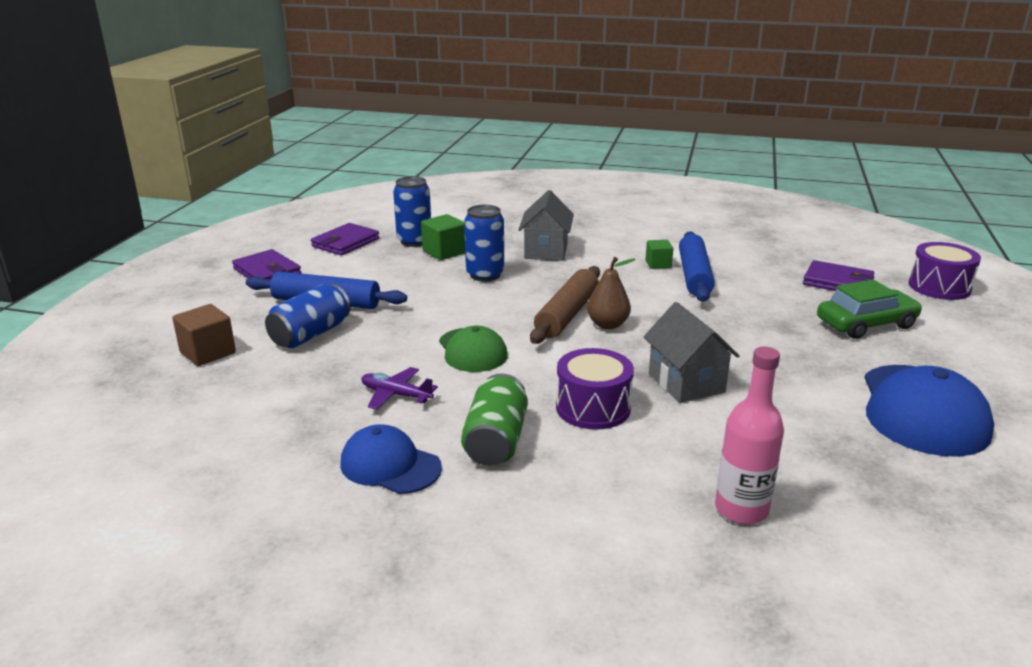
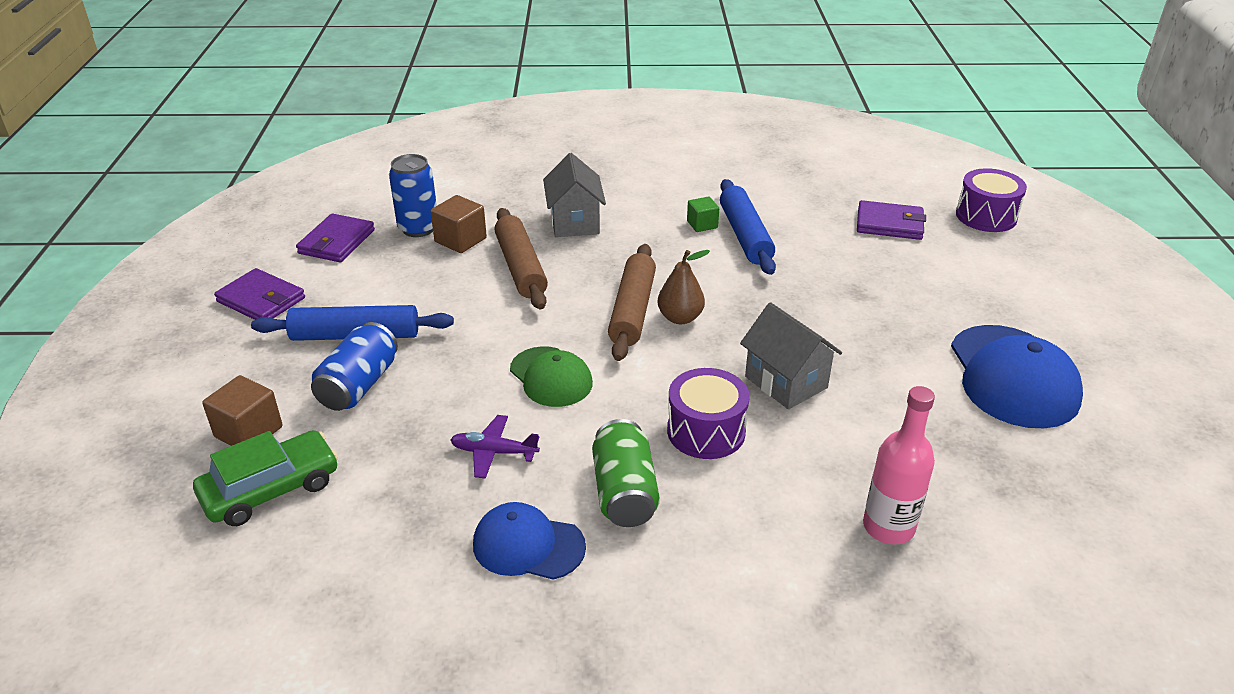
camera: 15 degrees left, 10 degrees up
(444, 252) = (460, 240): green cube -> brown cube
(485, 275) = (521, 267): blue can -> brown rolling pin
(866, 324) = (932, 276): green car -> green car (271, 489)

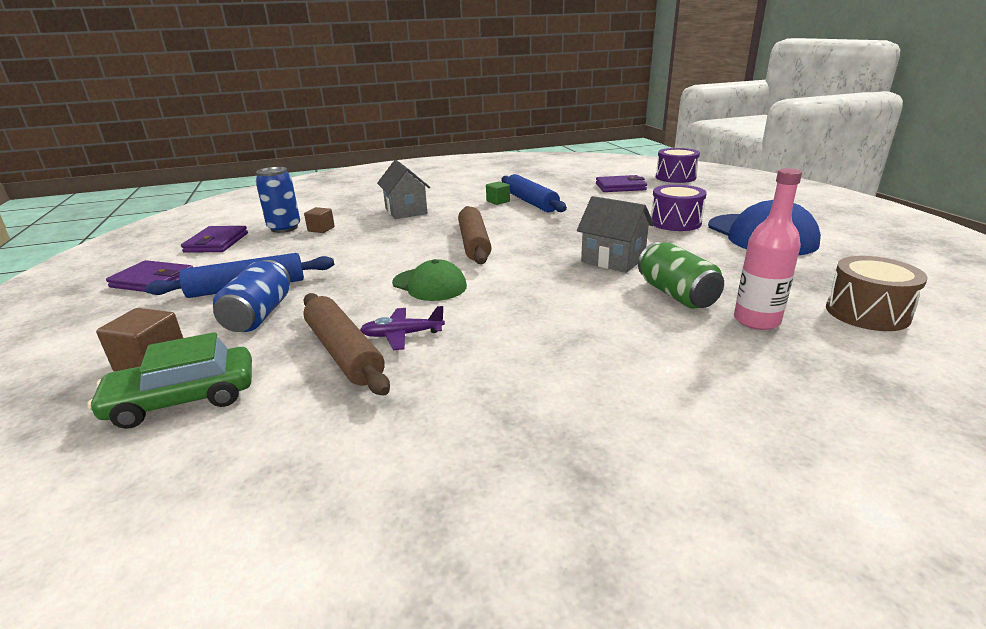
camera: 15 degrees left, 10 degrees down
(271, 489) = (183, 399): green car -> green car turned 150 degrees counterclockwise
(460, 240) = (321, 229): brown cube -> brown cube, size x0.65
(521, 267) = (375, 235): brown rolling pin -> brown rolling pin (344, 352)
(528, 545) = (466, 390): blue cap -> none
(624, 492) = (532, 339): green can -> green can (676, 294)
(680, 318) = (512, 242): brown pear -> none
(706, 431) = (573, 293): purple drum -> purple drum (675, 222)
(1030, 548) = (867, 313): none -> brown drum

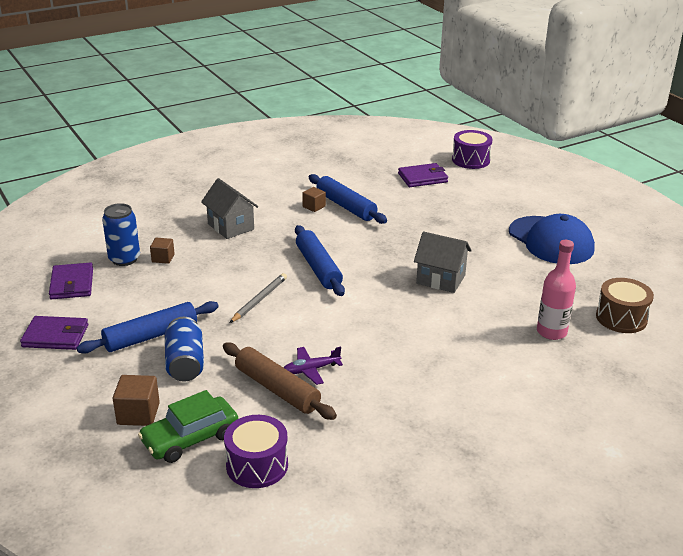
camera: 15 degrees left, 5 degrees up
(391, 265) = (259, 300): none -> grey pencil
(429, 285) = (305, 319): green cap -> none
(474, 243) = (318, 268): brown rolling pin -> blue rolling pin
(498, 201) = (314, 206): green cube -> brown cube
(675, 222) = (481, 228): purple drum -> purple drum (257, 465)
(676, 294) = (495, 312): green can -> none

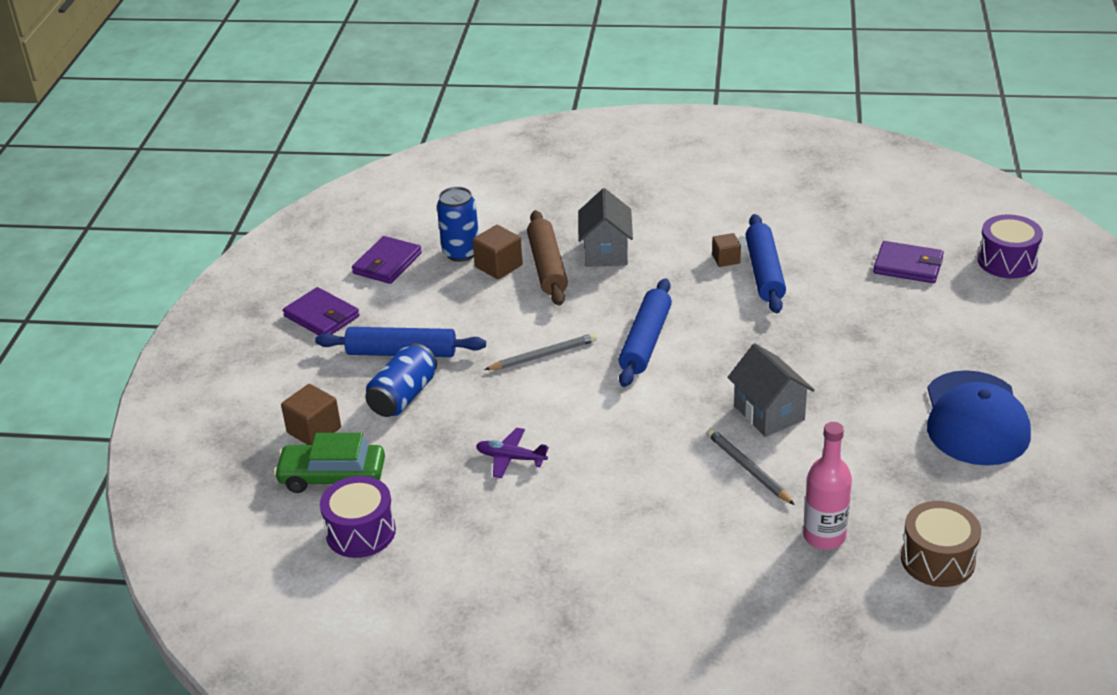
camera: 40 degrees right, 5 degrees up
(163, 258) = (498, 266): brown cube -> brown cube, size x1.53
(277, 389) = (457, 464): brown rolling pin -> brown rolling pin (547, 266)
(466, 314) = (748, 469): none -> grey pencil

